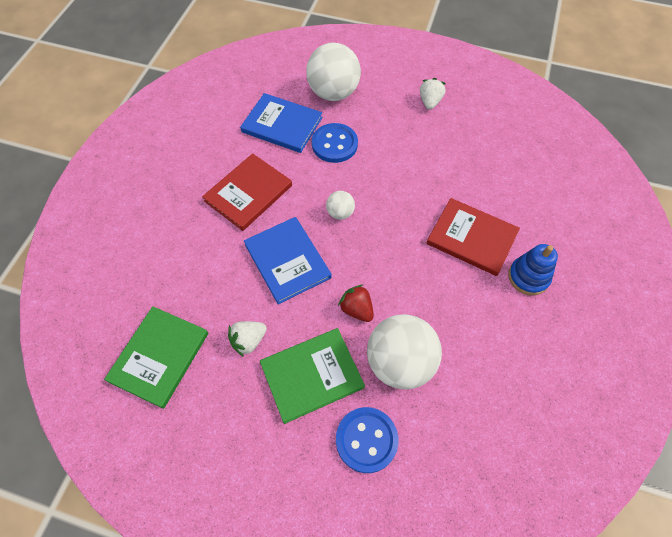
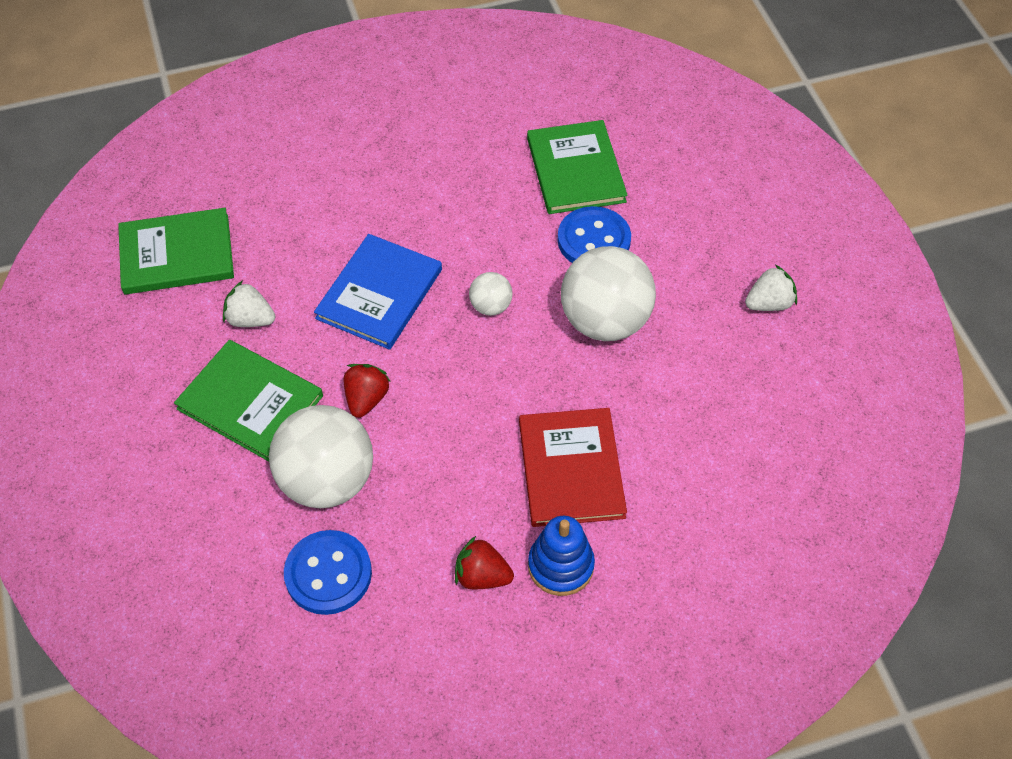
camera: 55 degrees right, 5 degrees down
(248, 193) = (443, 201): red book -> none
(282, 125) = (575, 170): blue book -> green book
(333, 93) = (679, 190): white ball -> white ball (604, 321)
(366, 440) = (208, 498): blue button -> blue button (328, 574)
(513, 318) = (482, 576): none -> red strawberry

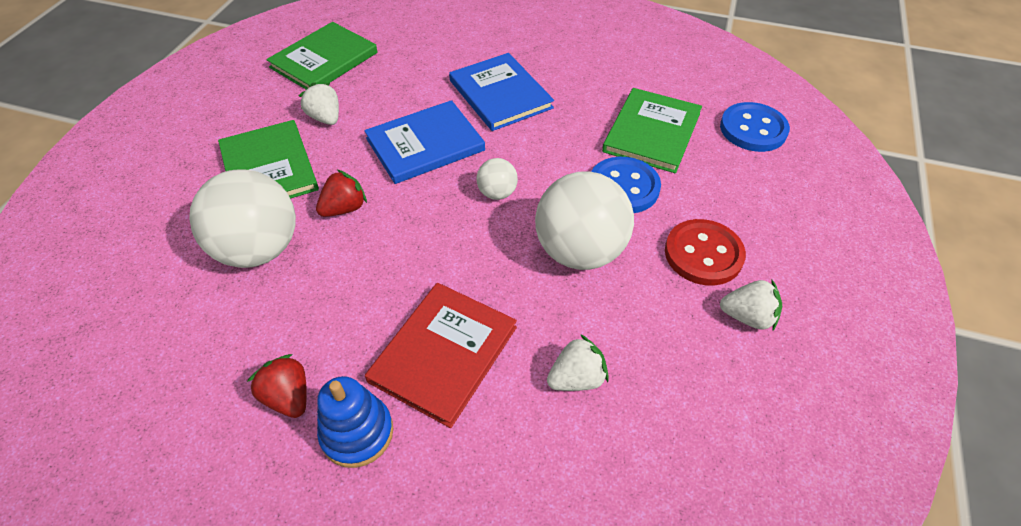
camera: 35 degrees right, 5 degrees down
(177, 254) = (324, 60): green book -> green book turned 75 degrees counterclockwise
(328, 574) = (187, 317): blue button -> blue button (753, 129)
(402, 200) = (500, 94): none -> blue book
(684, 426) = (576, 378): none -> white strawberry
(701, 268) = (703, 254): none -> red button

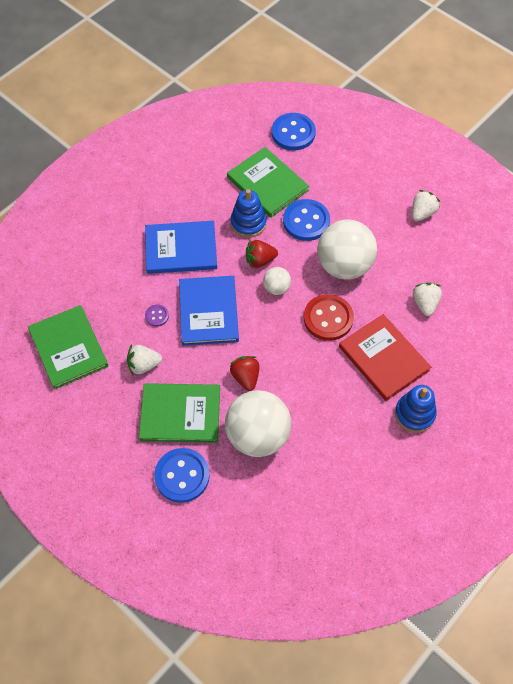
camera: 65 degrees left, 10 degrees up
(182, 198) = (182, 476): none -> blue button
(288, 397) = (378, 442): red strawberry -> red strawberry (260, 260)
(397, 106) = (157, 316): none -> purple button
(578, 135) = (248, 223): none -> blue stacking toy
(703, 254) = (374, 210): red button -> red button (328, 318)

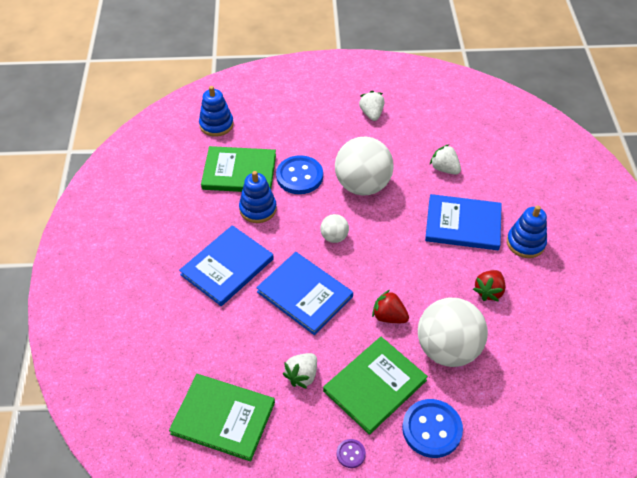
camera: 45 degrees left, 10 degrees down
(157, 316) = (268, 331): purple button -> purple button (351, 454)
(260, 260) = (298, 228): red strawberry -> red strawberry (489, 291)
(293, 133) = (216, 124): blue button -> blue stacking toy
(328, 318) = (395, 228): red button -> none
(383, 358) = (463, 224): red book -> blue book

